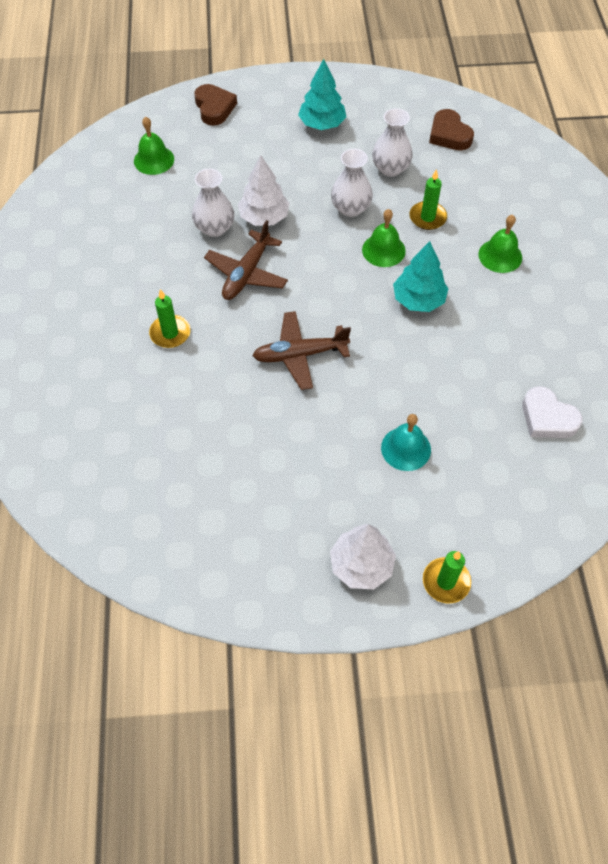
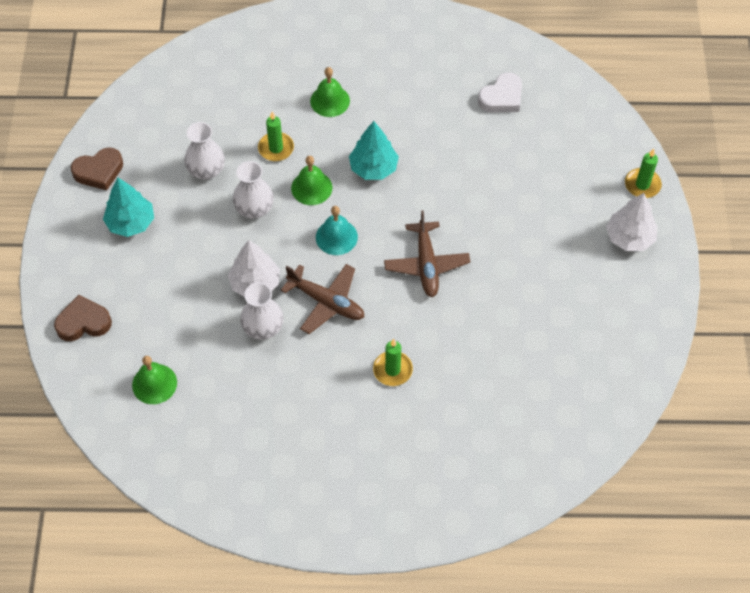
camera: 85 degrees left, 0 degrees up
(406, 448) = (526, 196): turquoise bell -> turquoise bell (336, 237)
(449, 135) = (168, 116): brown heart -> brown heart (99, 171)

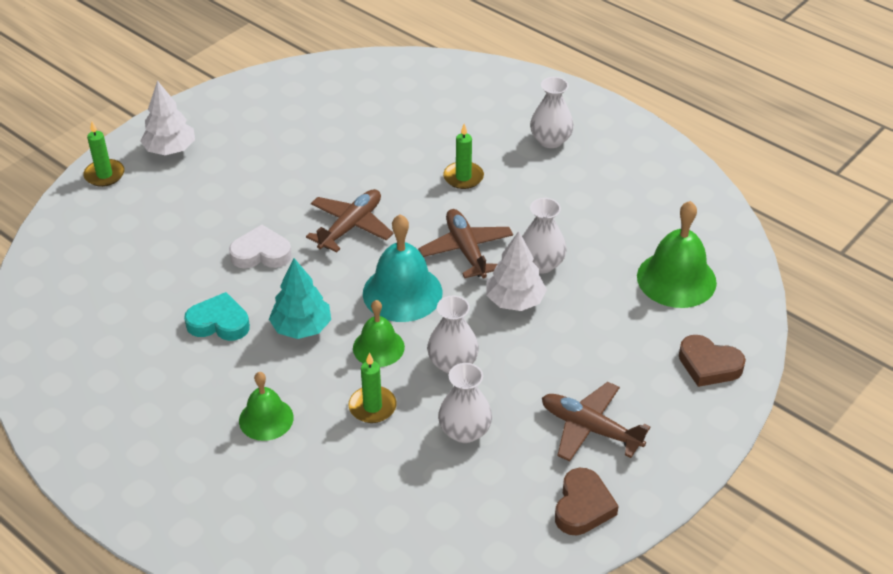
camera: 140 degrees left, 15 degrees down
(99, 171) = (583, 506): brown heart -> brown heart turned 90 degrees clockwise
(131, 222) = (590, 428): turquoise tree -> brown plane
(154, 384) = (676, 279): green bell -> green bell, size x1.60
(336, 237) = (402, 292): turquoise bell -> turquoise bell, size x1.60
(361, 463) = (550, 140): none -> white vase
(427, 136) = (219, 323): none -> turquoise heart
(502, 97) = (107, 312): white heart -> white heart (261, 253)

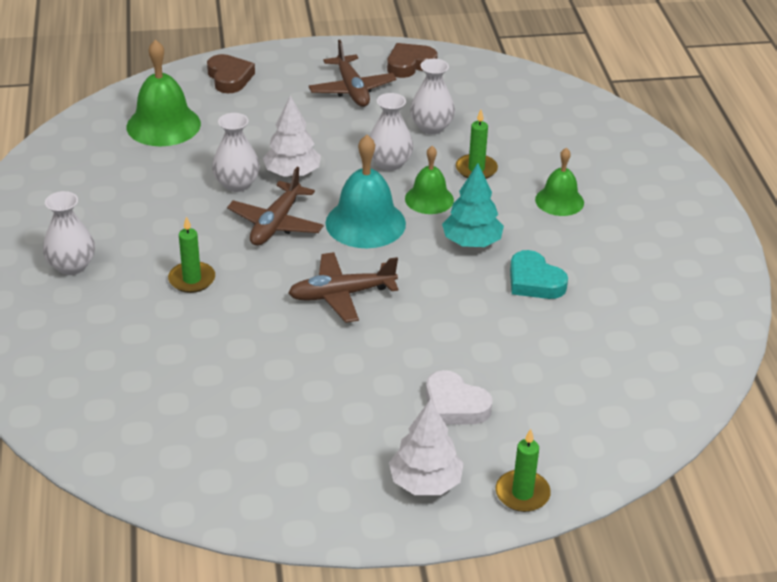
camera: 140 degrees left, 5 degrees down
(261, 253) = (443, 316): white heart -> white heart (455, 405)

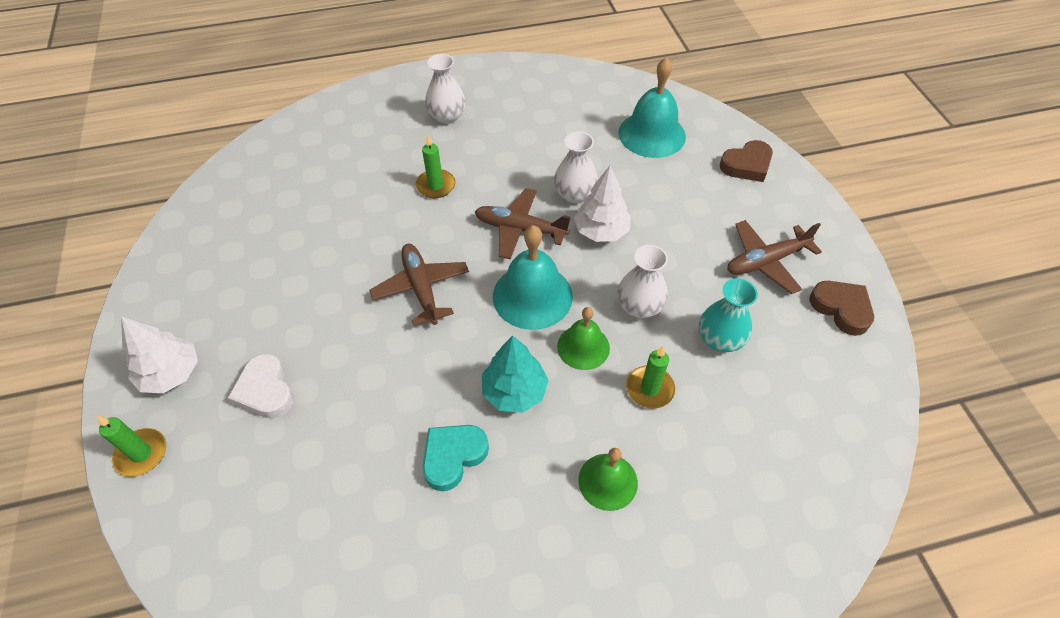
camera: 85 degrees right, 15 degrees up
(163, 125) = (652, 134): green bell -> turquoise bell
(431, 127) = (719, 339): white vase -> turquoise vase
(455, 405) = (265, 390): white heart -> white heart turned 60 degrees counterclockwise

